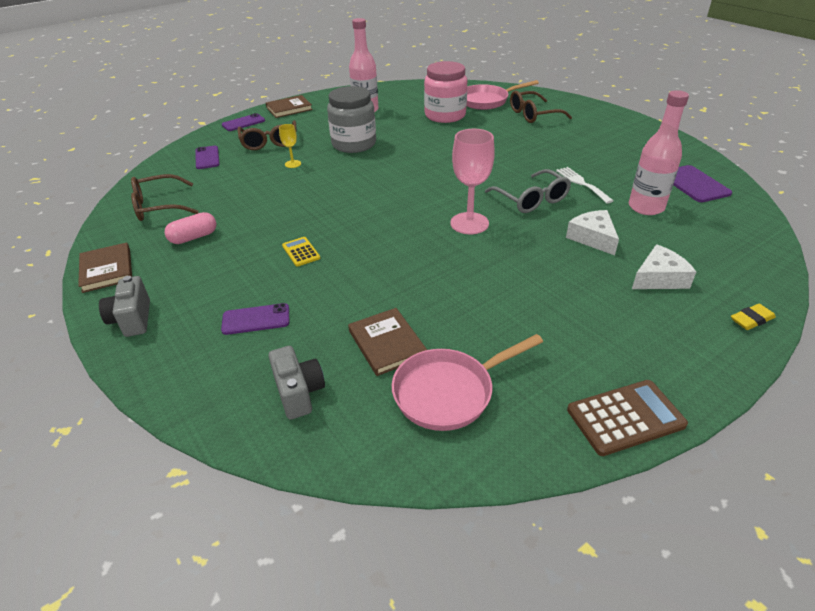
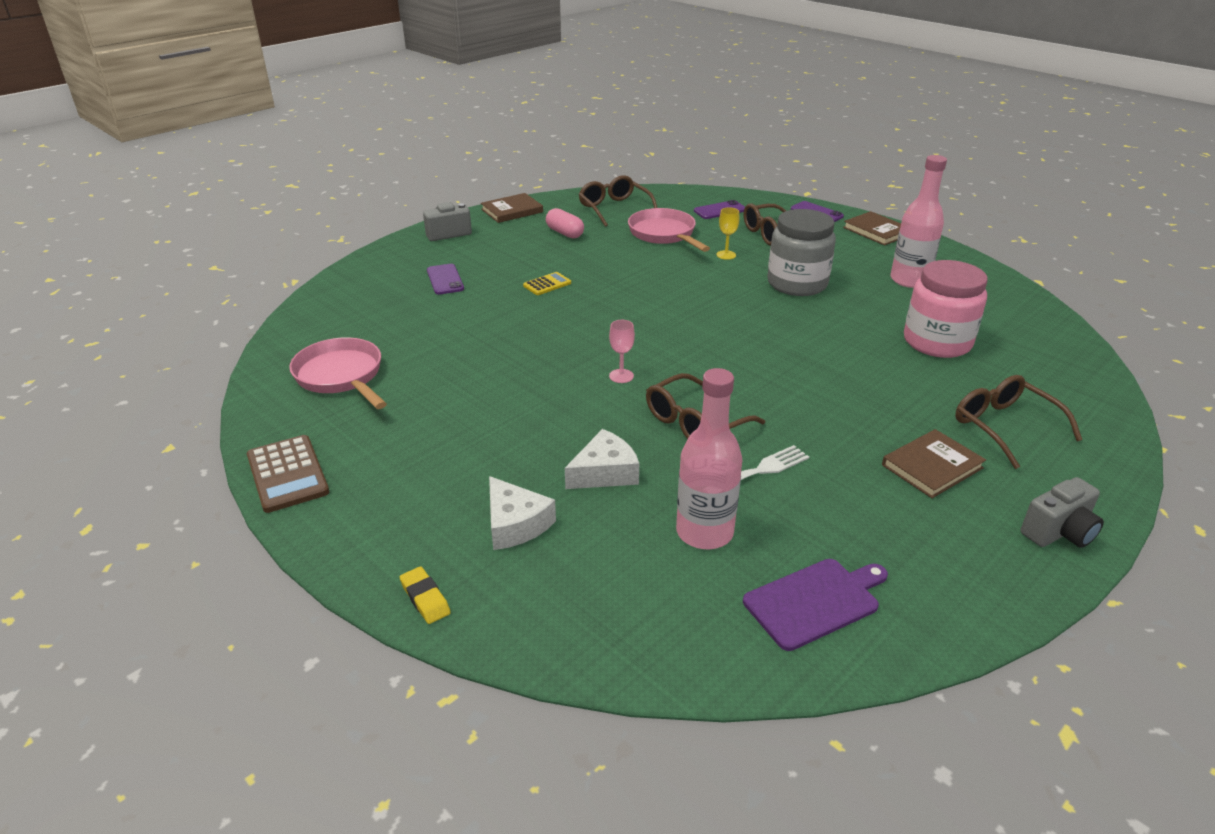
camera: 80 degrees right, 5 degrees down
(299, 393) = (354, 310): grey camera -> grey camera (1058, 532)
(387, 343) = (407, 342): brown book -> brown book (932, 466)
(469, 223) = (621, 376): pink goblet -> pink goblet, size x0.50
(486, 101) = (1029, 378): pink pan -> pink pan (664, 234)
(531, 200) = (694, 423): grey glasses -> brown glasses

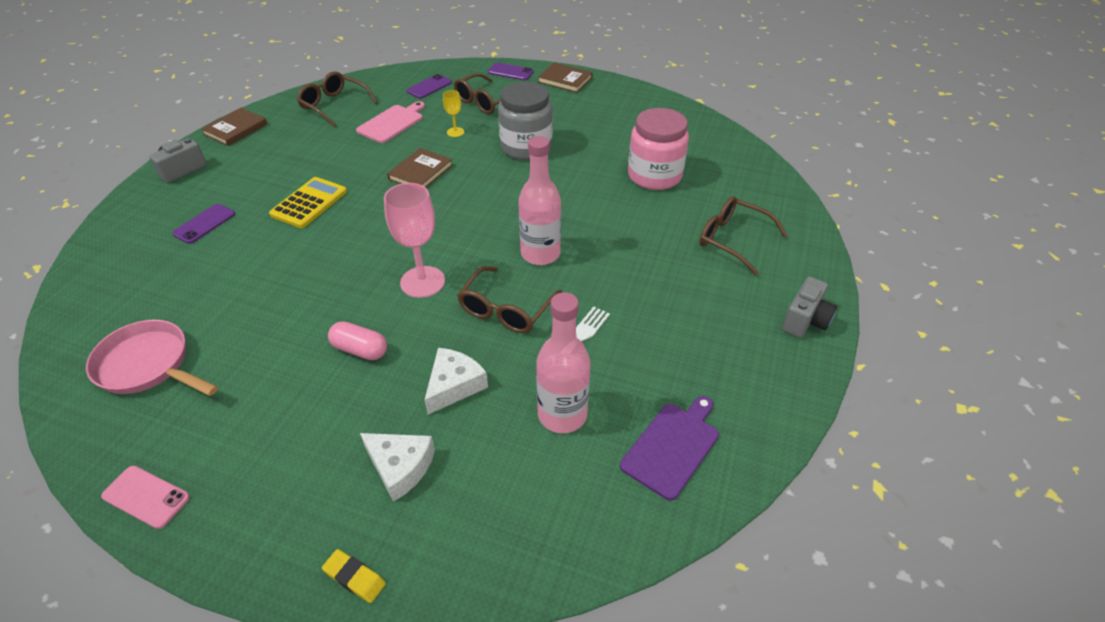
camera: 25 degrees left, 10 degrees up
(287, 474) = (146, 497): brown calculator -> pink phone
(445, 280) = (204, 224): purple phone -> purple phone turned 75 degrees clockwise
(547, 284) = (309, 203): yellow calculator -> yellow calculator, size x1.72
(565, 233) = (300, 143): pink capsule -> pink capsule (360, 350)
(621, 376) = (422, 282): pink goblet -> pink goblet, size x1.99
(664, 234) = (392, 123): pink pan -> pink cutting board
(909, 280) = (609, 122): pink bottle -> pink bottle (540, 254)
(932, 466) = (699, 292): brown book -> brown book (420, 172)

